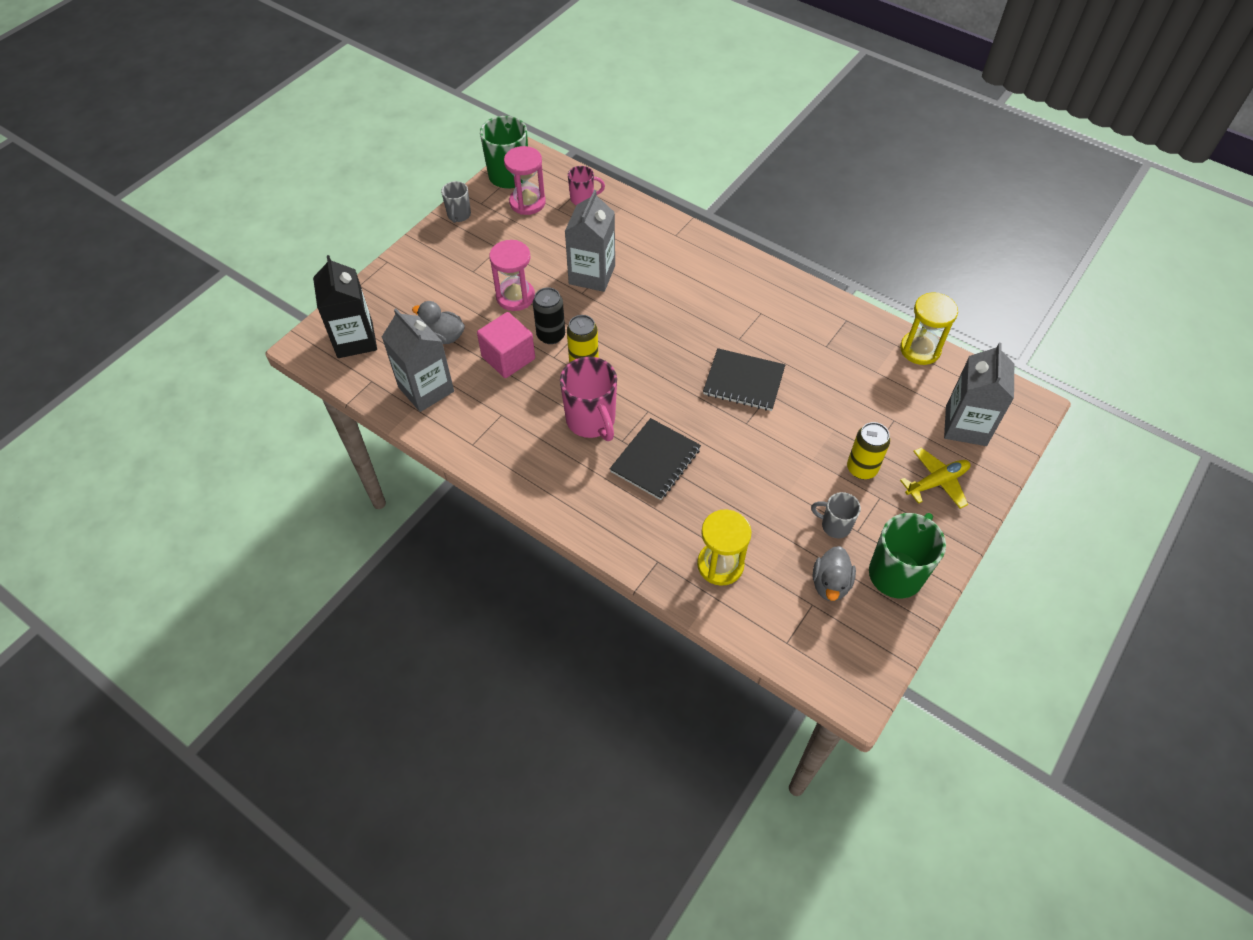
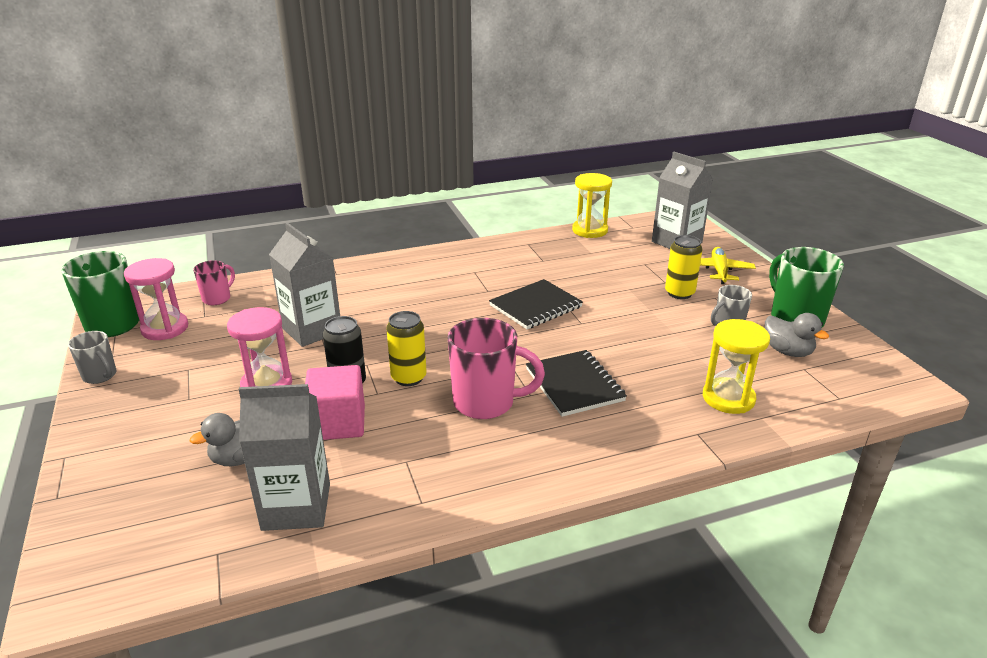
camera: 55 degrees left, 25 degrees down
(355, 340) = (132, 540): black carton -> none

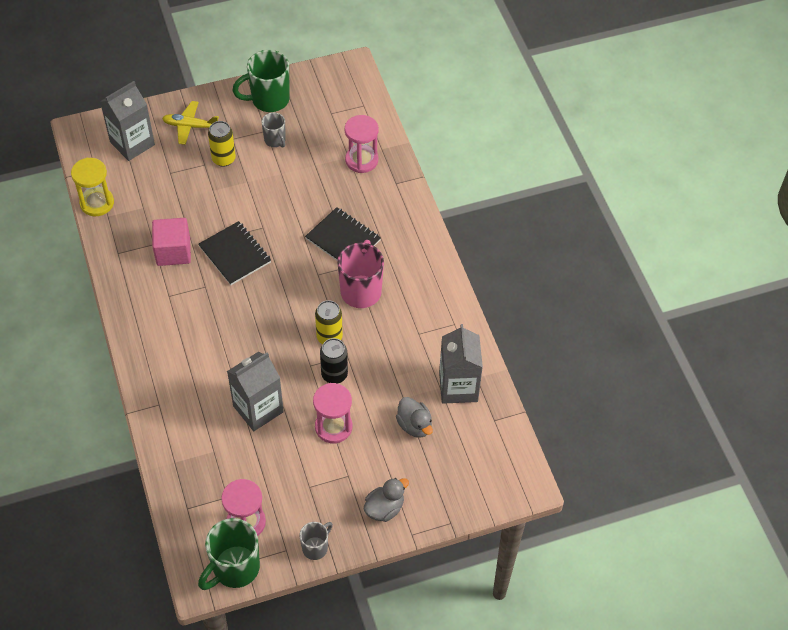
camera: 90 degrees left, 25 degrees up
(217, 298) = (196, 494): pink mug -> none
(338, 423) = (380, 375): pink cube -> pink cube (173, 251)
(574, 385) = (343, 239): black notebook -> black notebook turned 60 degrees clockwise
(728, 398) = (361, 160): yellow hourglass -> pink hourglass
(787, 351) = (310, 116): grey duck -> grey duck (384, 508)

